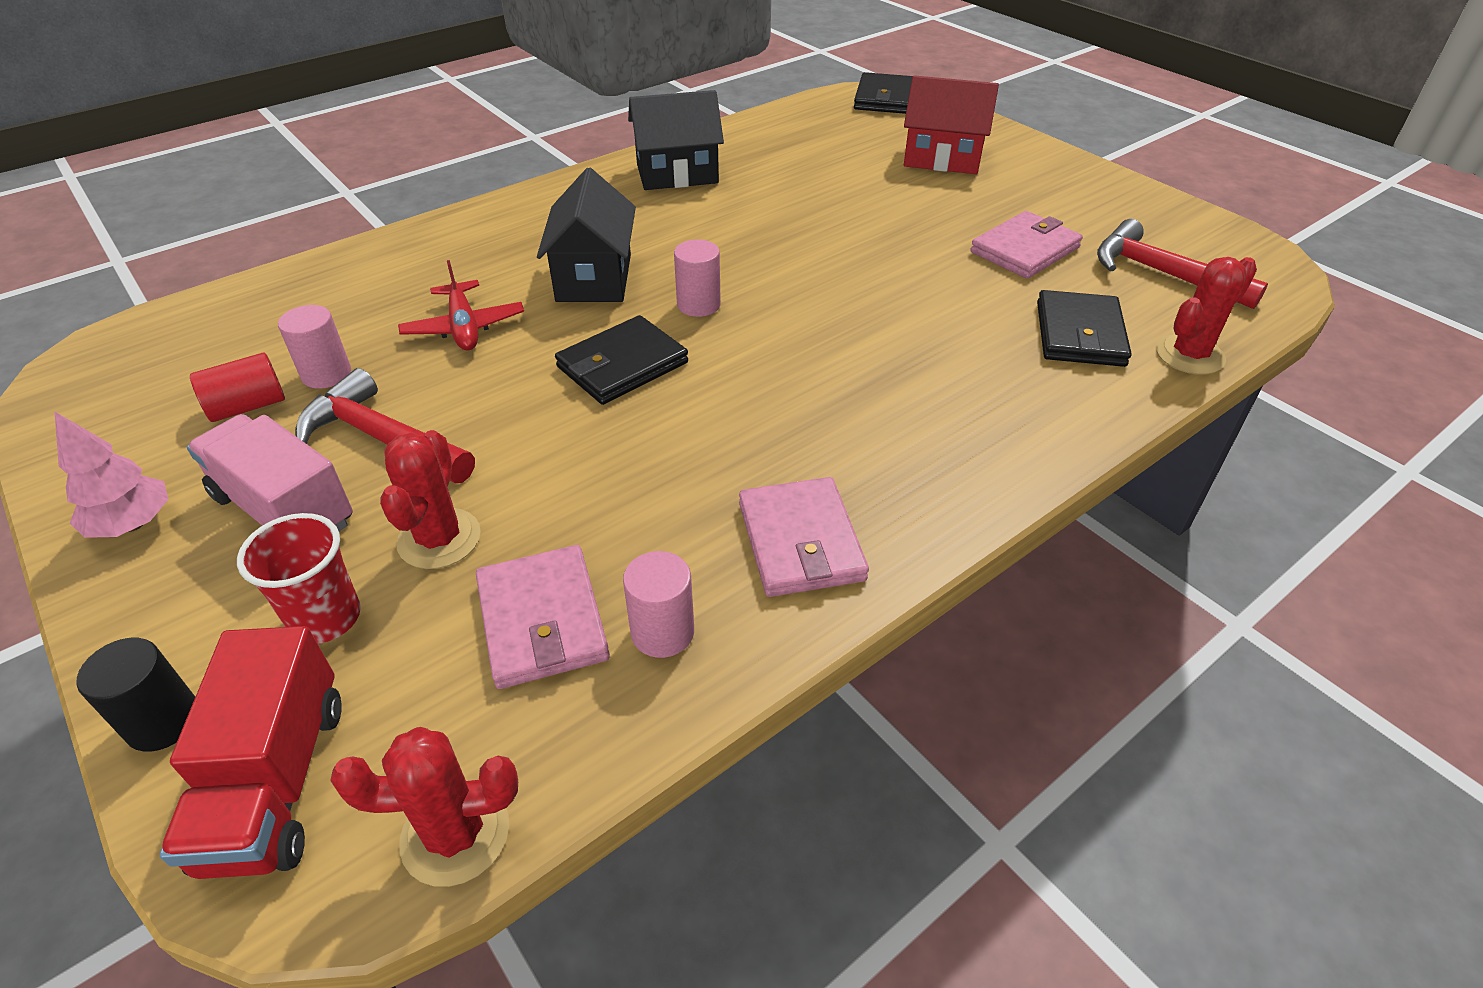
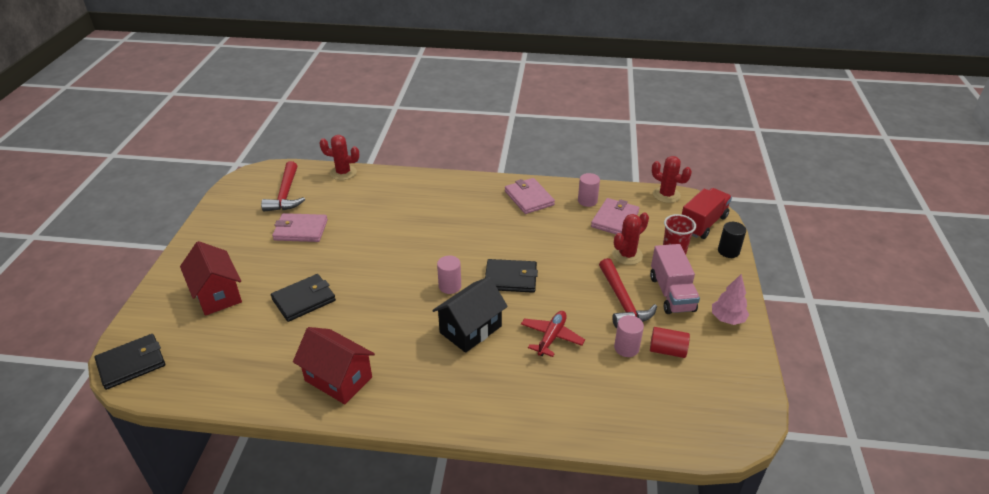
camera: 135 degrees left, 5 degrees down
(677, 174) = (338, 379): black house -> red house
(800, 541) = (529, 198): pink wallet -> pink wallet turned 60 degrees counterclockwise
(1079, 334) = (355, 195): black wallet -> black wallet (304, 300)

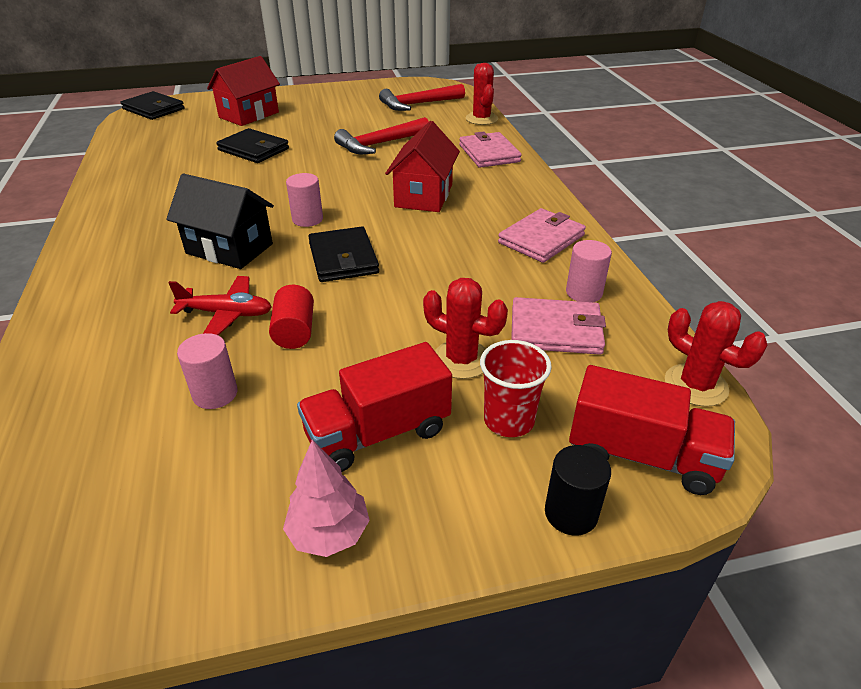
camera: 70 degrees right, 0 degrees up
(300, 230) = (364, 123): pink wallet -> pink wallet (489, 153)
(338, 379) = (137, 191): red house -> red house (423, 196)
(622, 302) = (331, 372): red hammer -> red hammer (379, 144)
(666, 195) = (695, 385): red cactus -> red cactus turned 60 degrees counterclockwise
(667, 350) = (216, 446): red cylinder -> red cylinder (295, 331)
(671, 293) = (378, 433): pink truck -> red truck

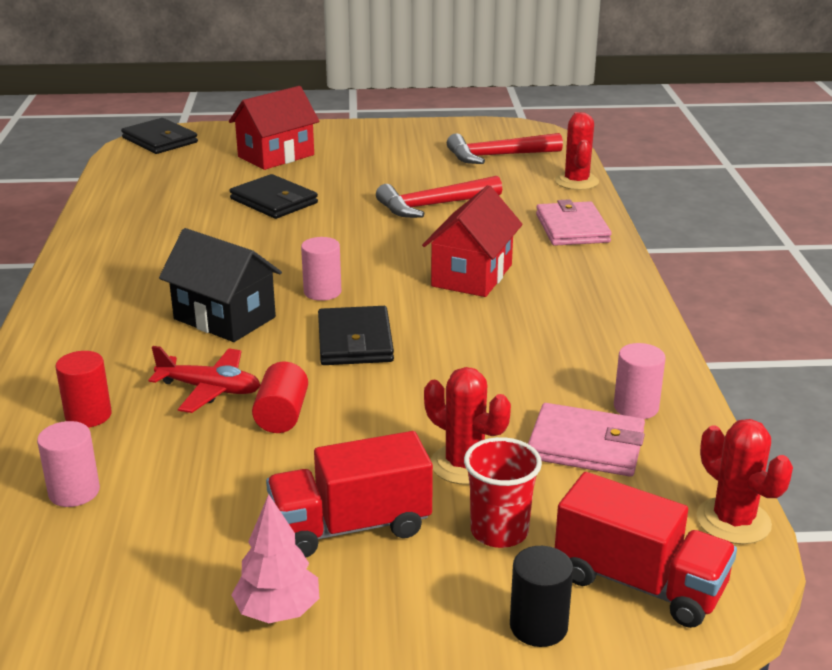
camera: 10 degrees right, 10 degrees down
(119, 351) = (88, 415): none -> red cylinder
(215, 394) = (184, 469): pink cylinder -> pink cylinder (74, 492)
(541, 239) = (604, 340): pink wallet -> none

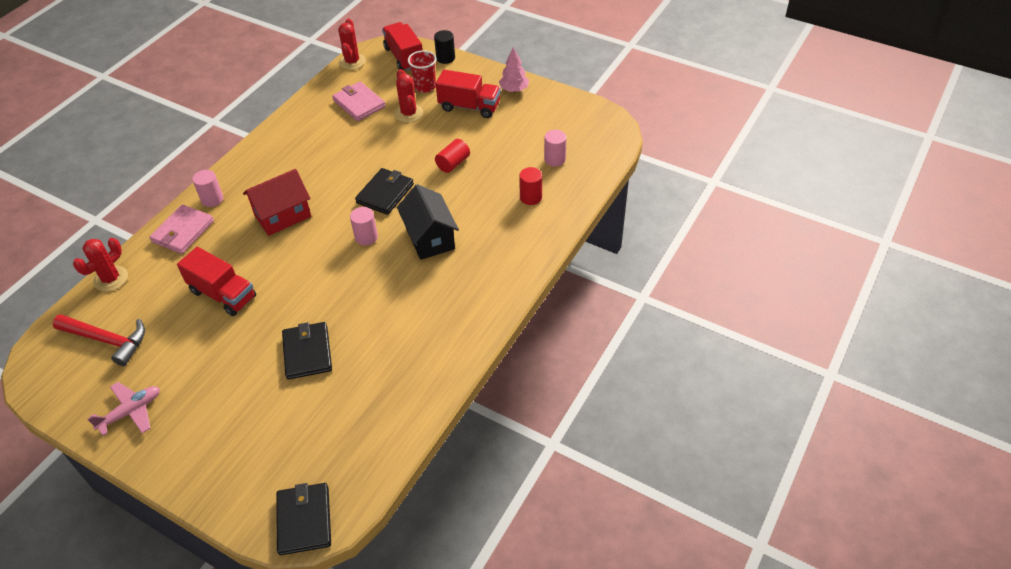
camera: 145 degrees left, 20 degrees up
(209, 389) = (471, 191): red plane -> none
(276, 156) = (244, 429): red house -> none
(398, 138) = (131, 412): none -> pink plane
(433, 206) = (223, 294): red hammer -> red truck
(636, 407) = (320, 111): pink cylinder -> pink cylinder (212, 199)

